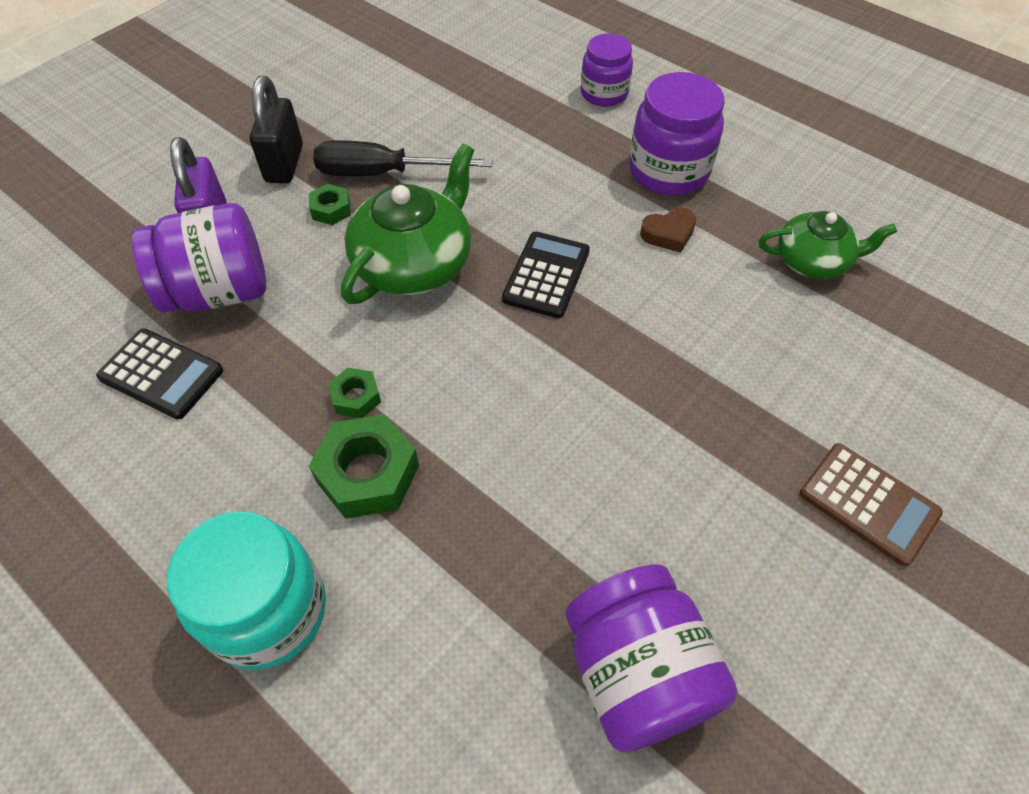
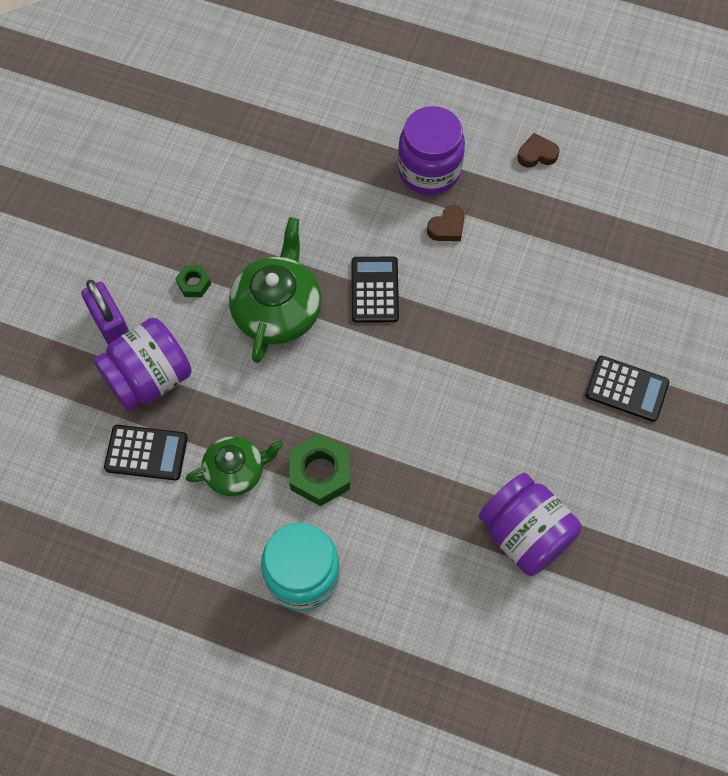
camera: 20 degrees left, 10 degrees up
(284, 164) = (136, 253): black padlock -> none
(356, 397) = (287, 425): green nut -> none
(383, 173) = (217, 238): black screwdriver -> none
(604, 93) = (354, 107): purple jar -> none
(813, 188) = (537, 154): none -> brown heart
(813, 261) = (552, 220): green teapot -> green teapot (236, 471)
(868, 503) = (626, 389): brown calculator -> black calculator

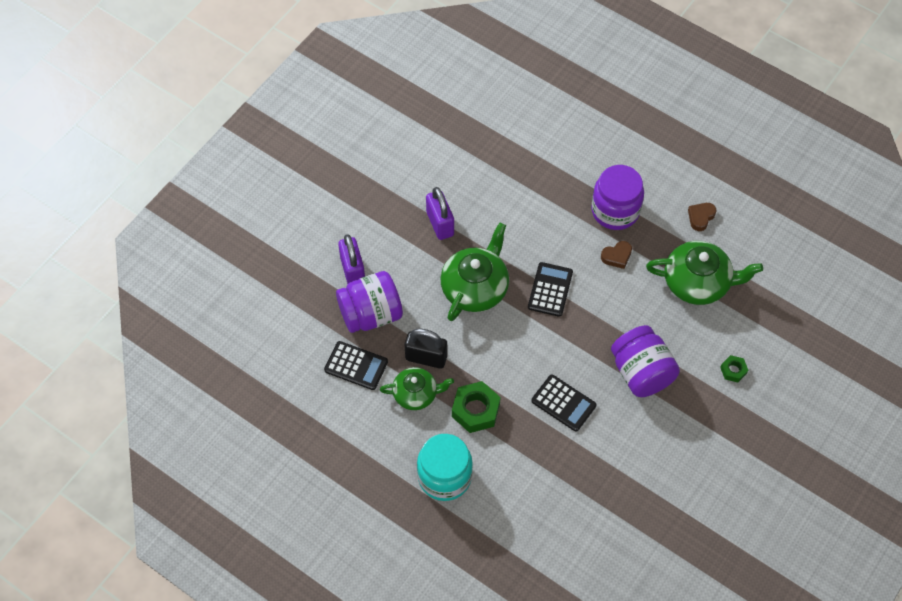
camera: 15 degrees right, 5 degrees down
(194, 284) = (419, 254): green nut -> green nut (733, 370)
(211, 238) = (440, 224): none -> purple padlock
(237, 419) = (426, 358): none -> black padlock
(525, 534) = (611, 489): purple jar -> purple jar (641, 373)
(537, 154) = (700, 217): brown heart -> brown heart turned 60 degrees counterclockwise
(556, 237) = (697, 282): none -> green teapot
(626, 389) = (717, 405): black calculator -> black calculator (563, 403)

